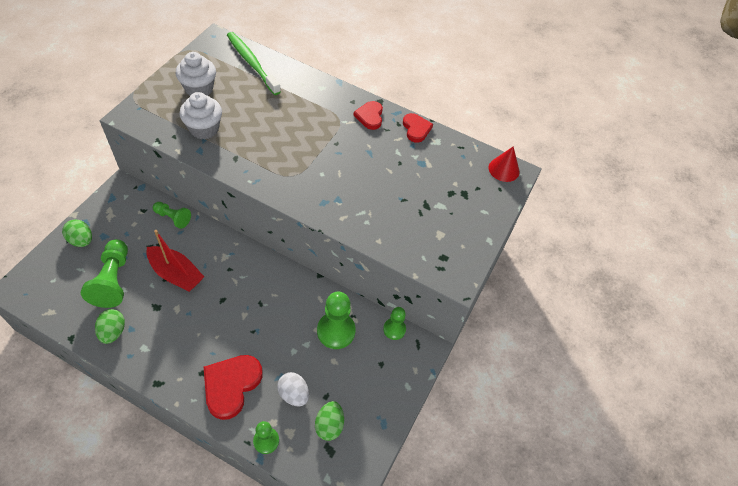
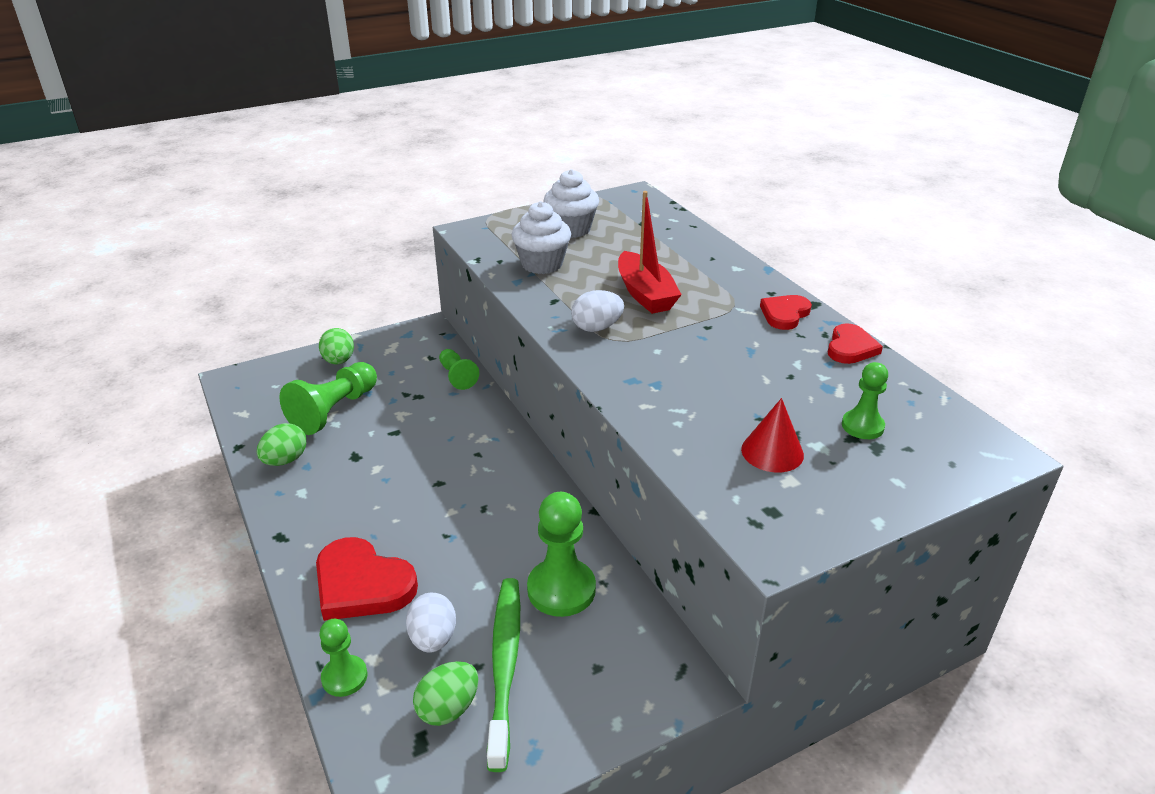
camera: 40 degrees right, 20 degrees down
(176, 274) = (409, 433): red boat -> red boat (645, 294)
(231, 385) = (362, 584): red heart -> red heart turned 120 degrees counterclockwise
(252, 63) = (660, 224): green toothbrush -> green toothbrush (505, 666)
(276, 170) = (597, 328): none -> white egg
(394, 329) = (656, 631): green pawn -> green pawn (862, 426)
(504, 169) = (979, 441): red cone -> red cone (772, 452)

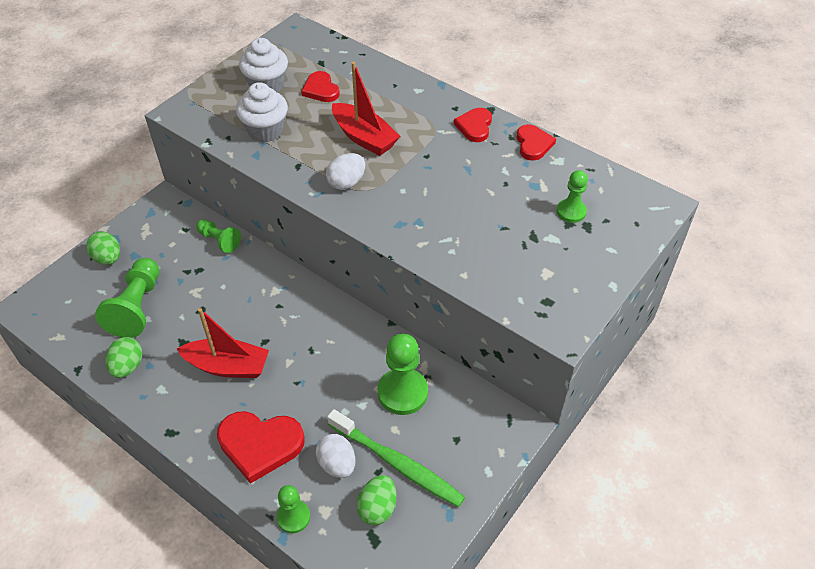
camera: 25 degrees left, 15 degrees up
(383, 493) = (227, 366): none -> red boat
(505, 666) = (397, 463): green toothbrush -> green toothbrush turned 150 degrees clockwise
(626, 244) = (321, 89): none -> red heart
(772, 452) = (525, 254): red cone -> none

